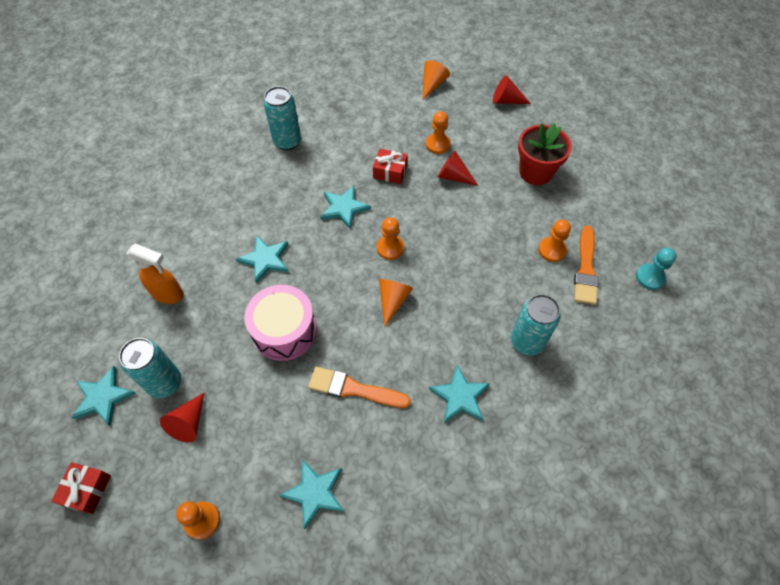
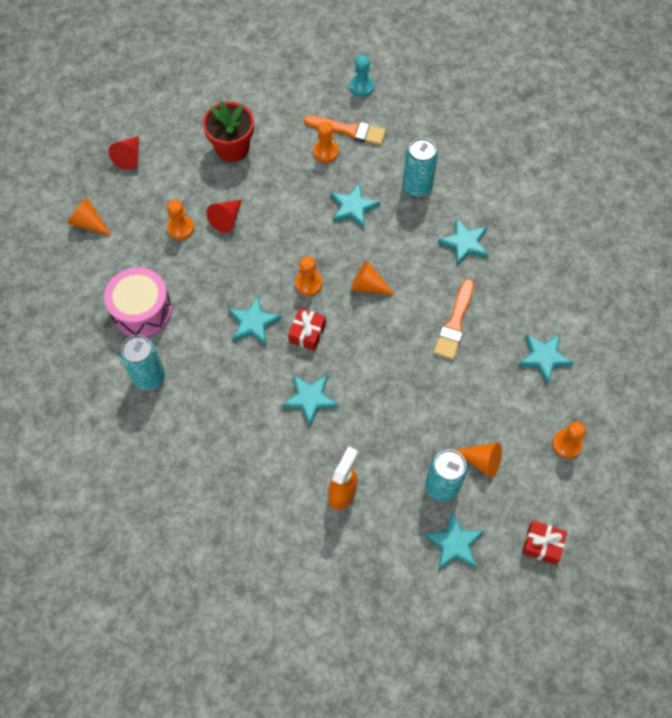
camera: 85 degrees left, 5 degrees up
(189, 423) = (482, 461): red cone -> orange cone
(284, 331) = (393, 380): pink drum -> pink drum (142, 310)
(390, 171) = (211, 276): red gift -> red gift (307, 333)
(487, 280) = (353, 207): none -> turquoise star

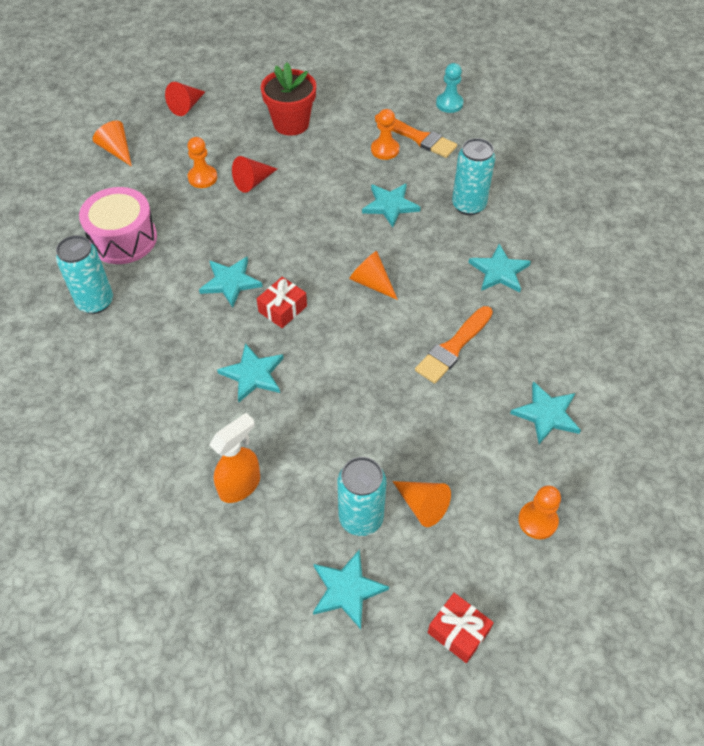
camera: 20 degrees right, 10 degrees down
(308, 283) = (308, 262): orange pawn -> none

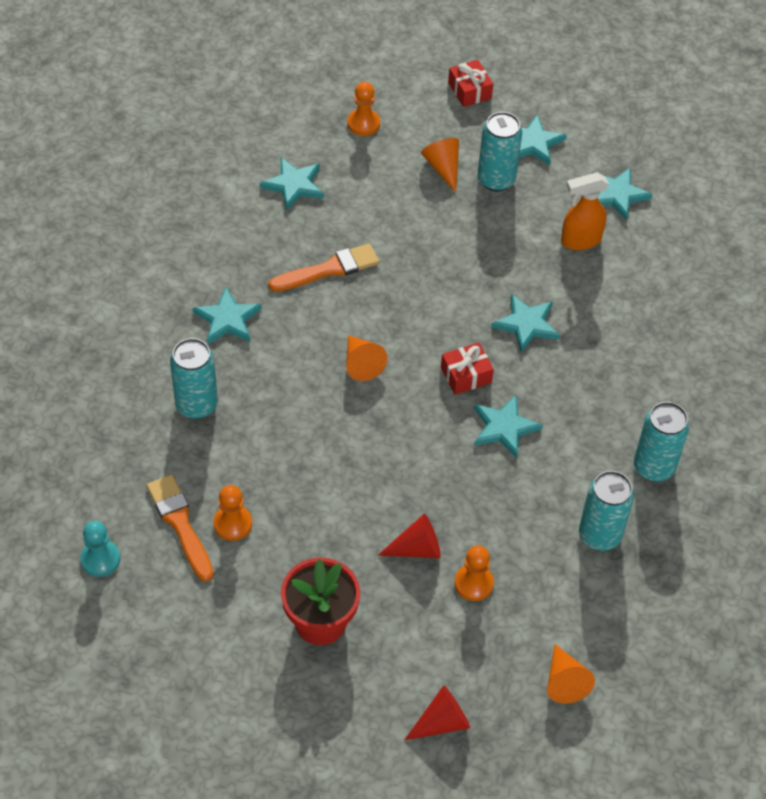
camera: 155 degrees left, 0 degrees up
(123, 239) = (600, 535): pink drum -> turquoise can
(390, 205) = (280, 444): turquoise star -> turquoise star (617, 195)

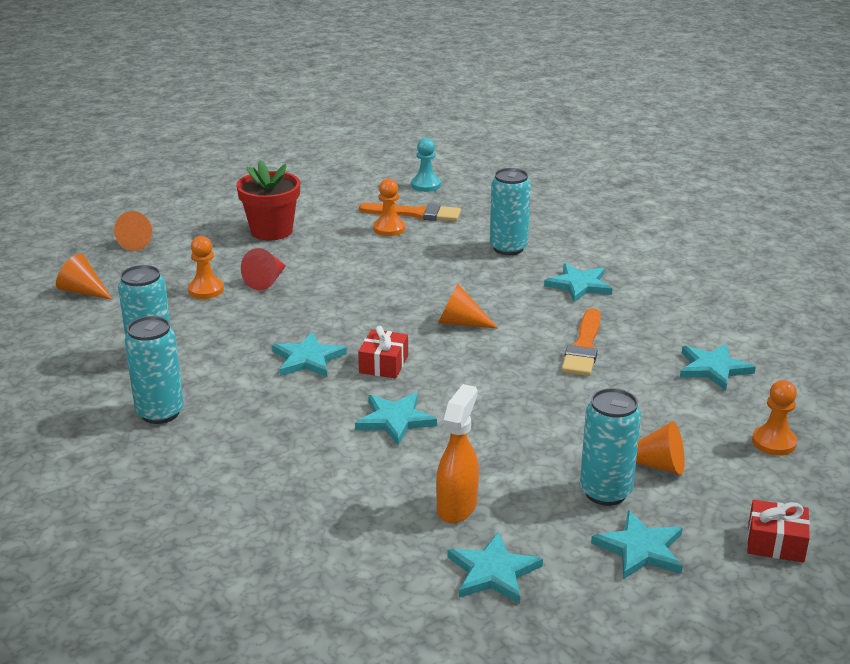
camera: 130 degrees right, 25 degrees down
(442, 722) = (140, 242): red cone -> orange cone

